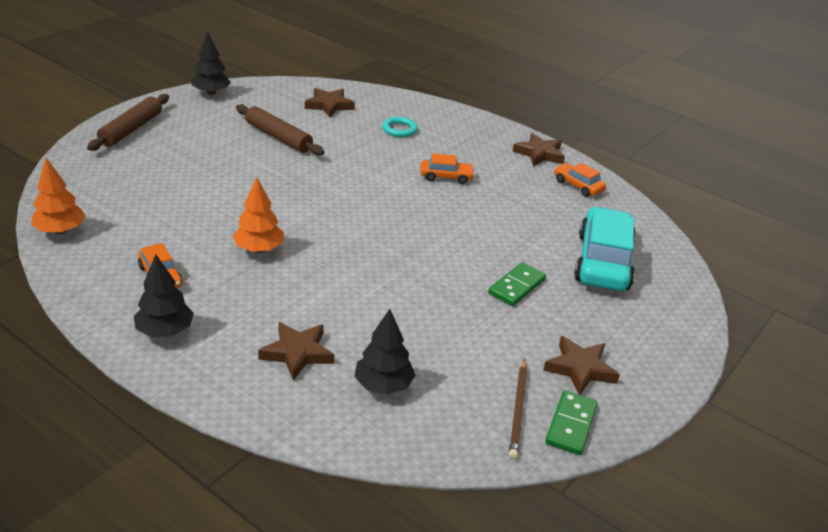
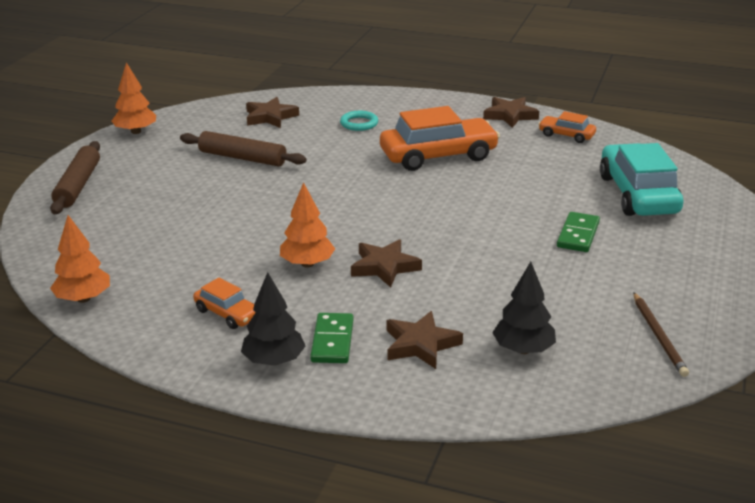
camera: 15 degrees left, 5 degrees down
(211, 93) = (136, 131): black tree -> orange tree
(446, 177) = (438, 156): orange car -> orange car, size x2.01
(571, 425) = (712, 335): green domino -> green domino (332, 341)
(580, 368) = (685, 288): brown star -> brown star (384, 267)

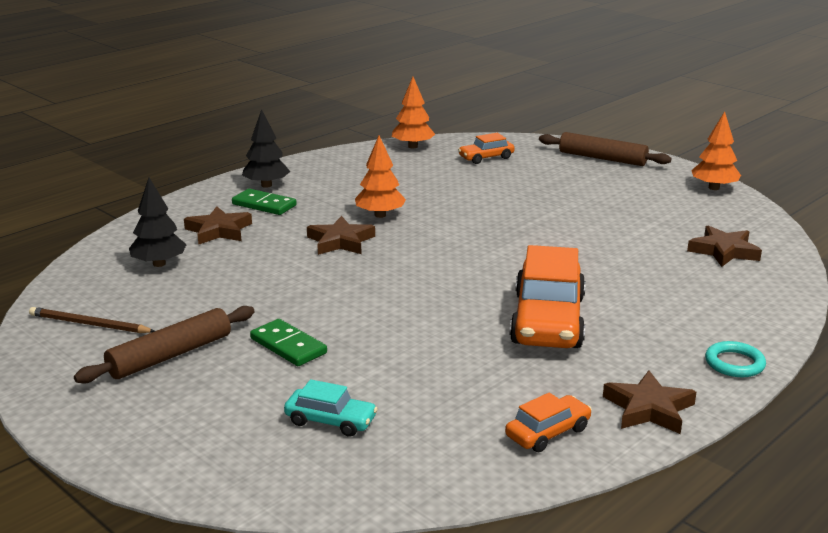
camera: 115 degrees right, 5 degrees down
(227, 314) = (341, 181): orange car -> orange car (486, 158)
(242, 158) = (616, 222): brown rolling pin -> brown rolling pin (170, 355)
(359, 123) = (676, 295): turquoise ring -> turquoise ring (734, 363)
(638, 194) = (330, 421): turquoise car -> turquoise car, size x0.50

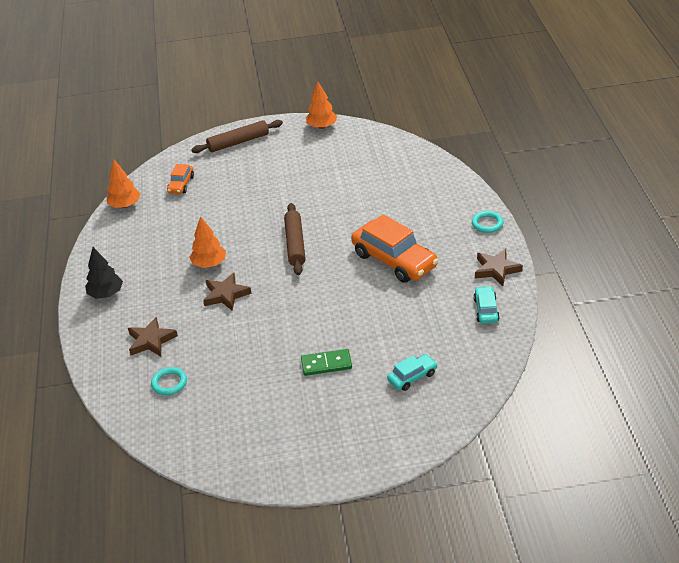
camera: 50 degrees left, 15 degrees up
(89, 324) = (218, 438): brown pencil -> none
(159, 264) = (169, 383): black tree -> turquoise ring
(170, 355) = (290, 414): brown rolling pin -> brown rolling pin (295, 244)
(264, 205) = (136, 306): green domino -> none
(548, 433) = (486, 310): orange car -> turquoise car
(724, 251) = (390, 165): brown star -> none

